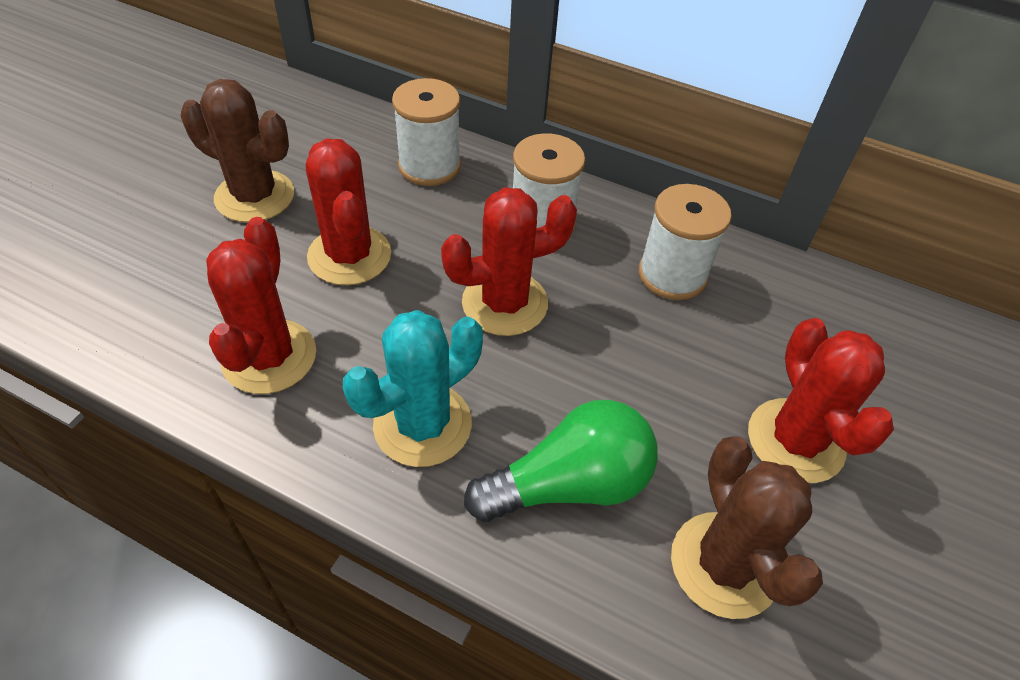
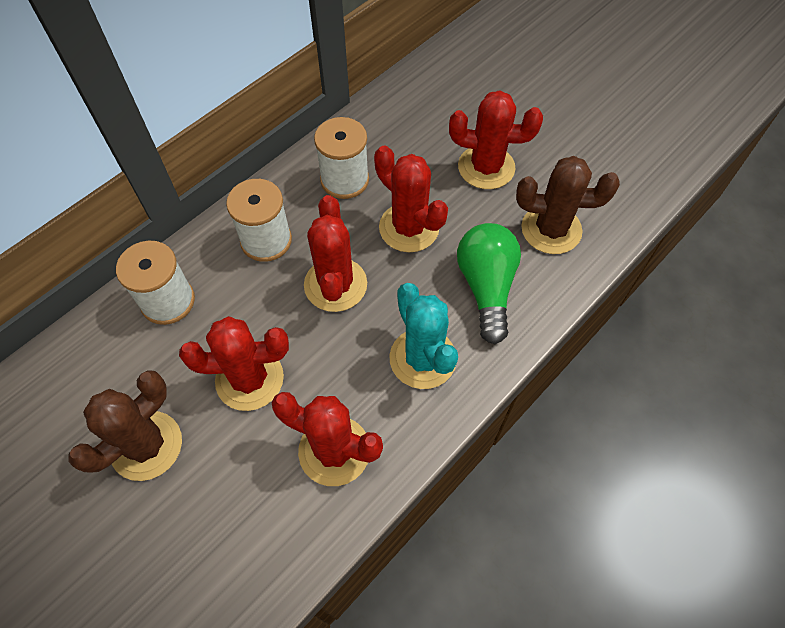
camera: 70 degrees left, 10 degrees up
(630, 363) = (409, 228): none -> red cactus

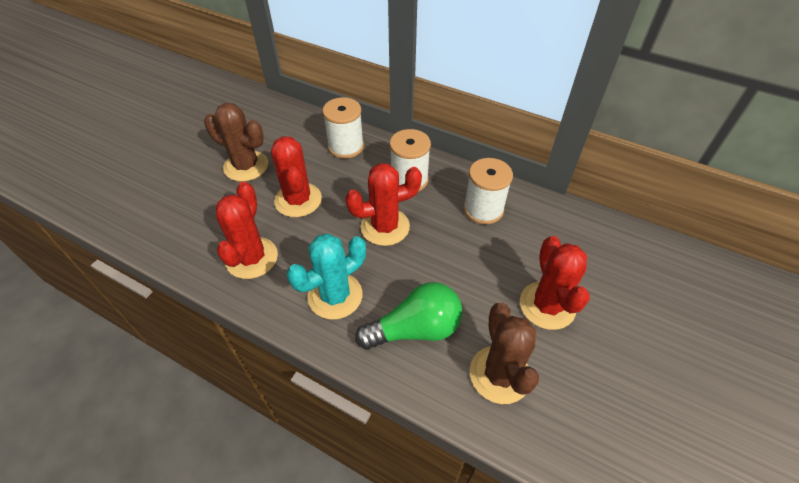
camera: 75 degrees right, 10 degrees down
(409, 228) = (455, 261): red cactus -> none

